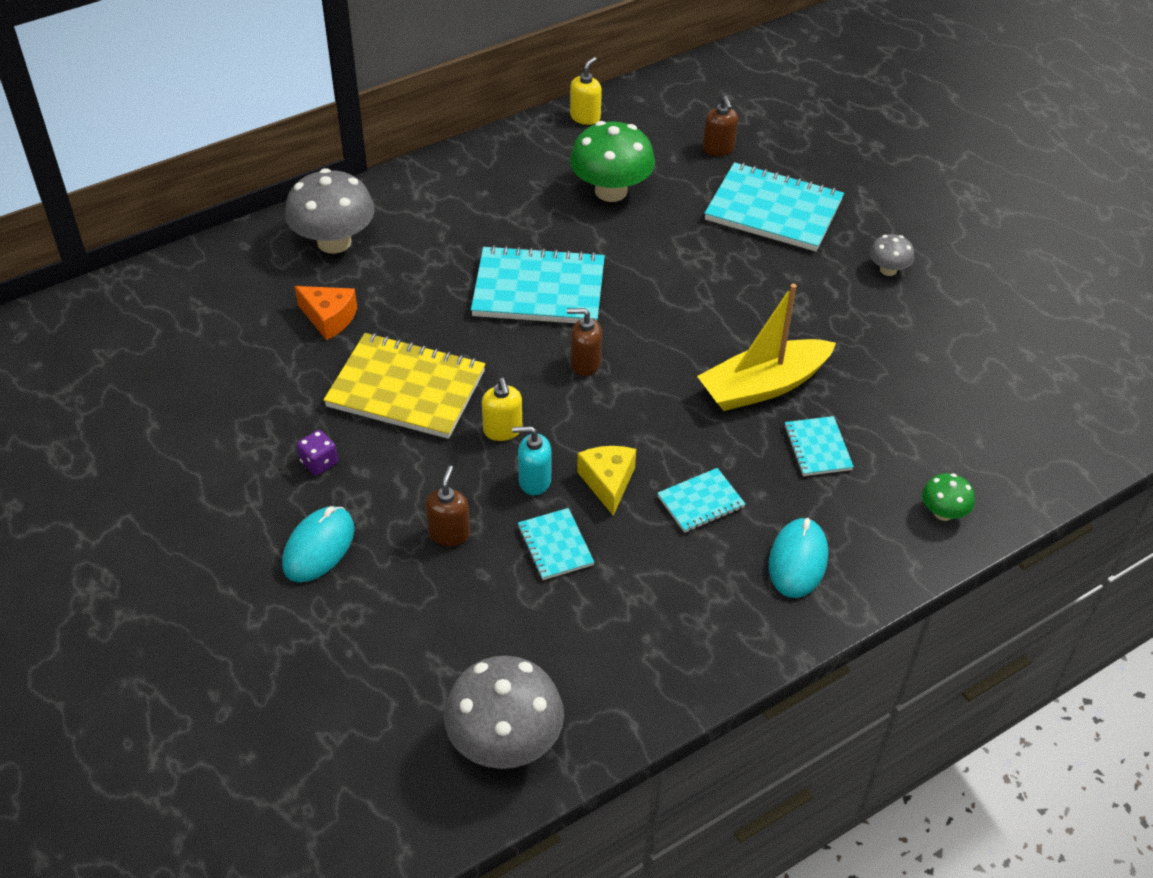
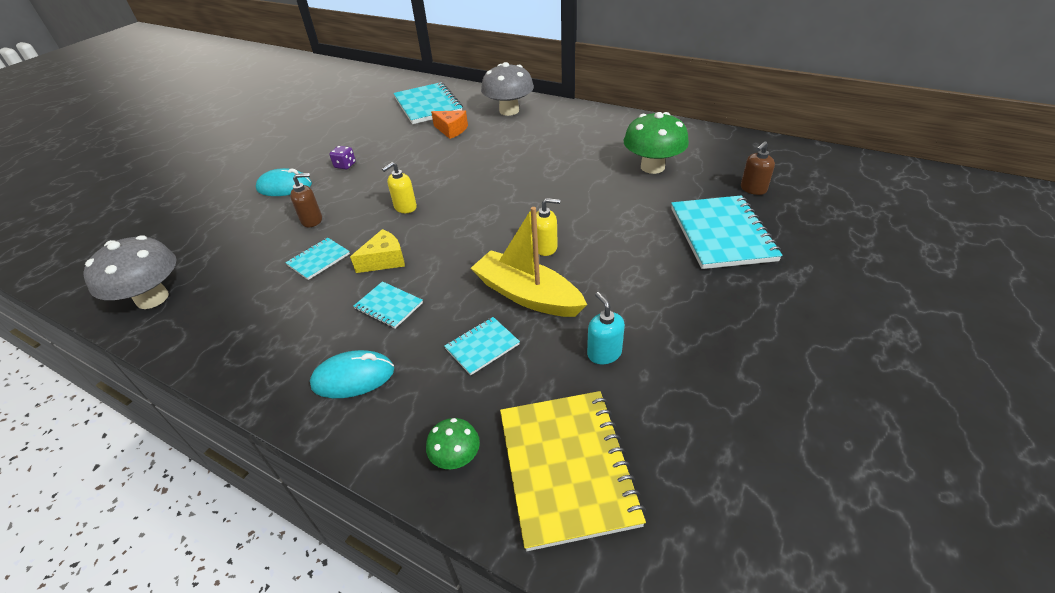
camera: 65 degrees right, 5 degrees down
(329, 318) = (451, 130): orange cheese -> orange cheese turned 60 degrees counterclockwise
(406, 389) = (416, 168): yellow notebook -> yellow notebook (567, 467)
(534, 481) = (370, 233): turquoise soap dispenser -> turquoise soap dispenser (604, 353)
(539, 289) = (534, 176): turquoise notebook -> turquoise notebook (428, 105)
(585, 117) = (708, 135): yellow soap dispenser -> yellow soap dispenser (546, 247)
(585, 364) = (484, 214): brown soap dispenser -> none
(888, 270) = (729, 316): grey mushroom -> none

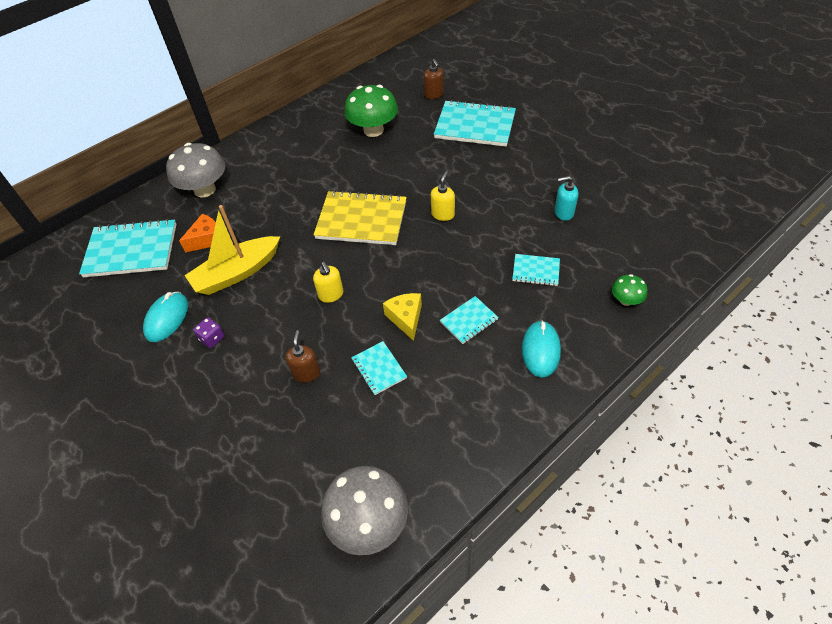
camera: 70 degrees left, 10 degrees up
(284, 187) = (219, 399): turquoise mouse -> turquoise mouse (167, 318)
(482, 346) = (535, 271): turquoise notebook -> turquoise notebook turned 60 degrees counterclockwise
(527, 295) = (492, 236): yellow boat -> yellow boat (237, 273)
(567, 467) = (644, 251): yellow notebook -> yellow notebook (361, 220)

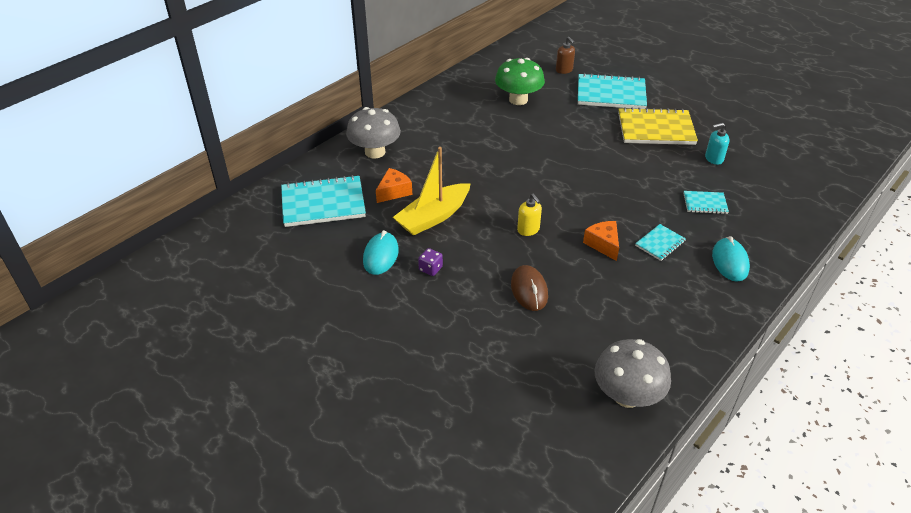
camera: 10 degrees left, 10 degrees down
(306, 373) = (529, 290): brown soap dispenser -> brown mouse
(361, 220) = (534, 171): yellow notebook -> yellow notebook (655, 129)
(379, 369) = (593, 283): turquoise notebook -> none
(406, 318) = (603, 244): yellow cheese -> orange cheese
(443, 214) = (607, 164): yellow soap dispenser -> none
(626, 300) = (789, 222): green mushroom -> none

